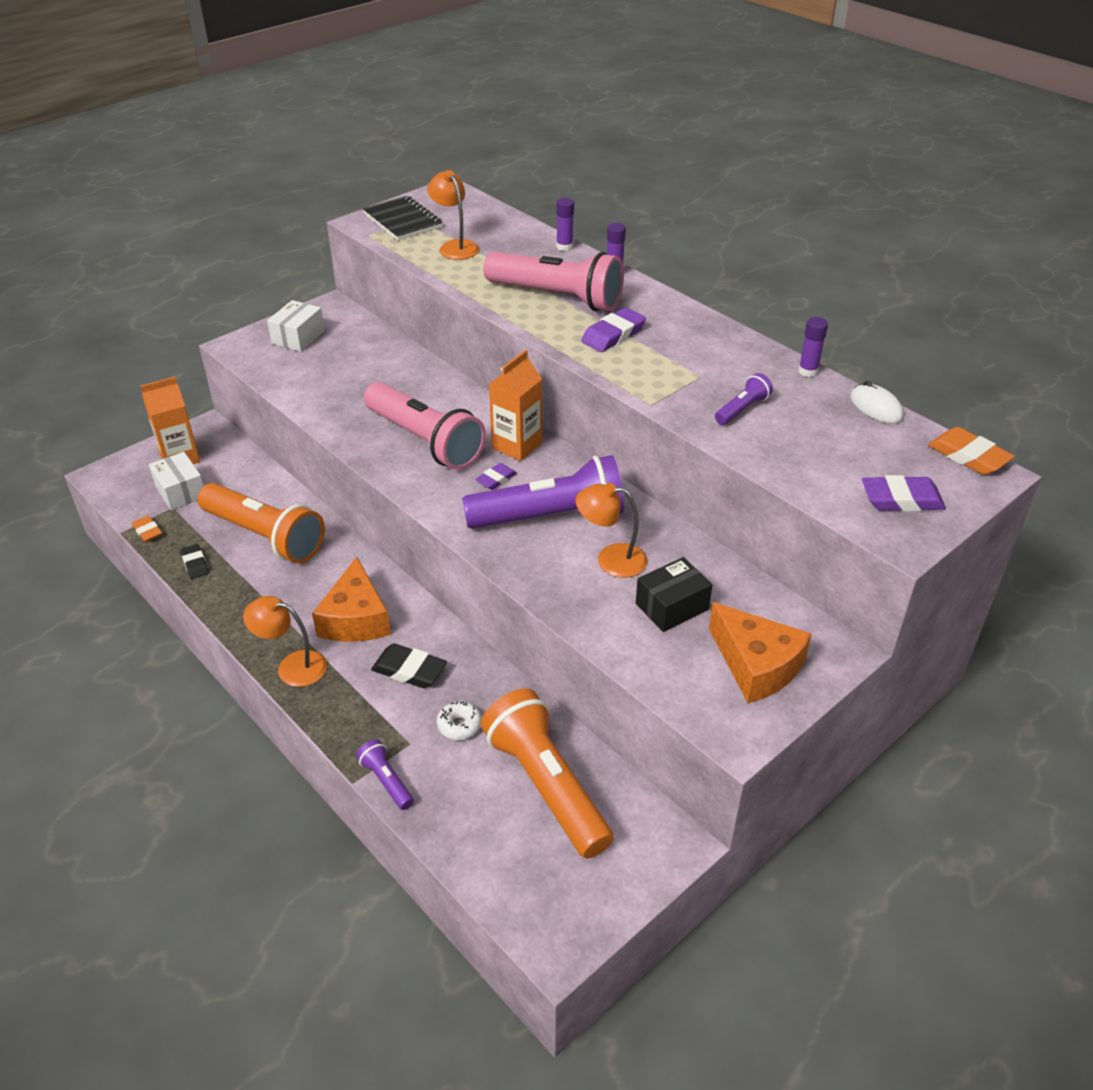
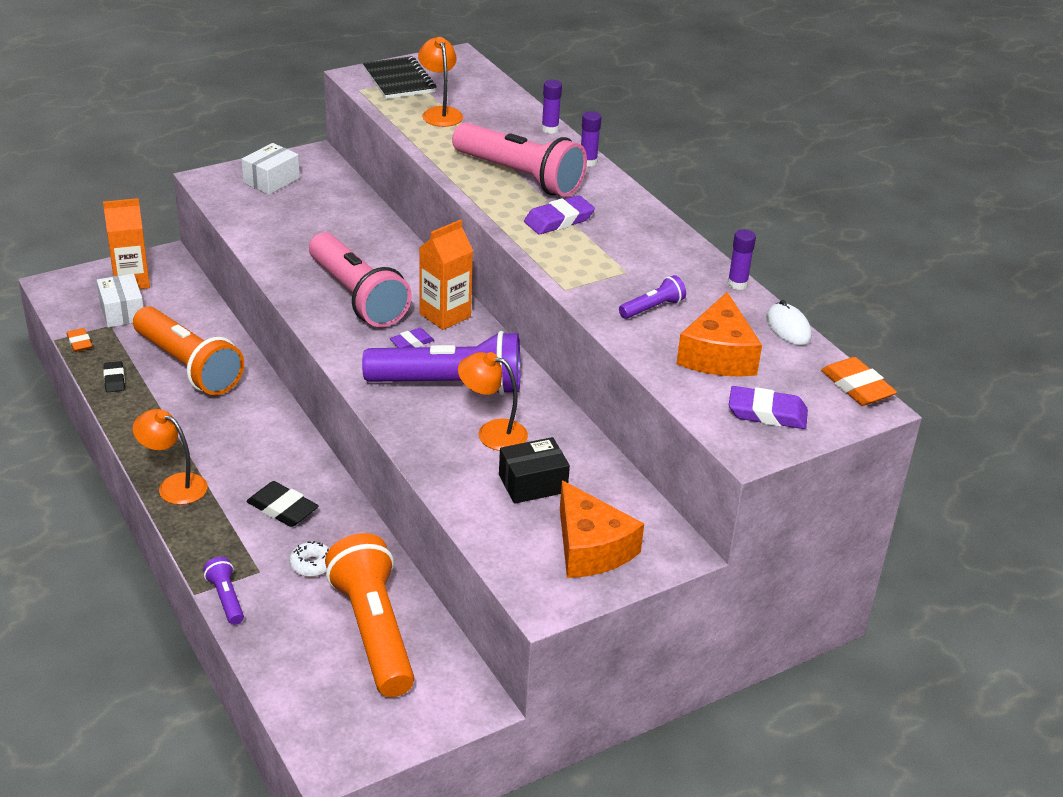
camera: 10 degrees right, 5 degrees down
(355, 618) = (248, 455): orange cheese -> orange cheese (718, 355)

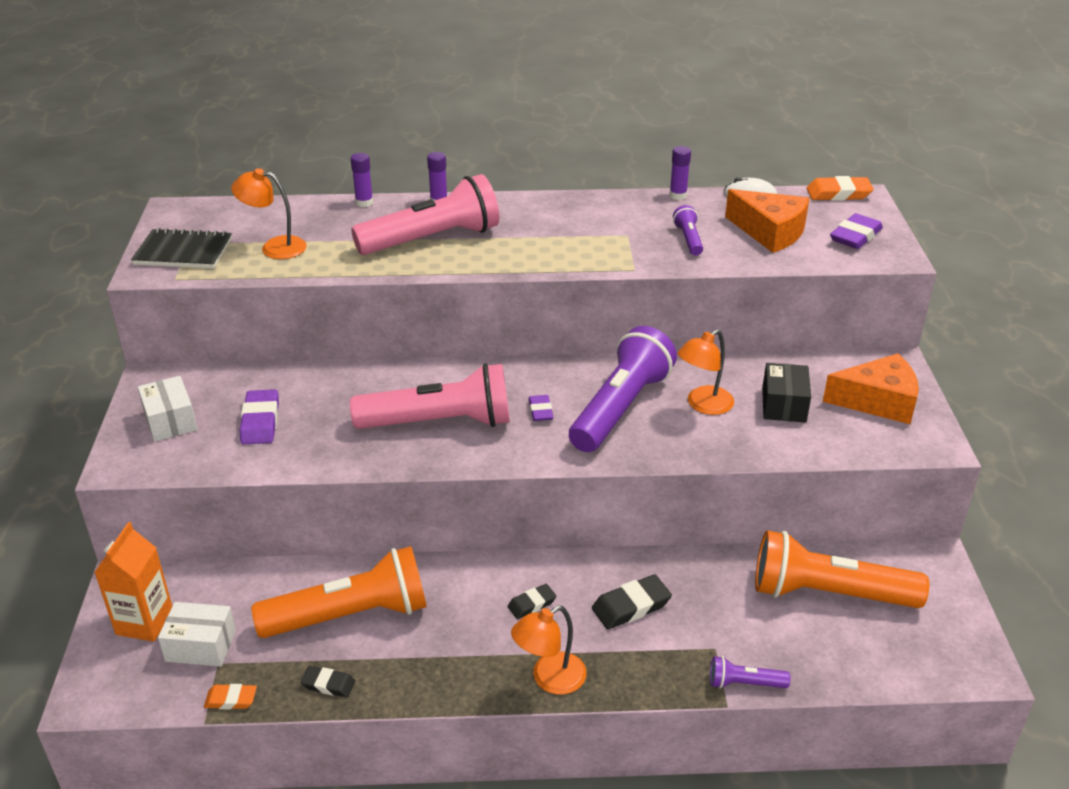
camera: 60 degrees left, 0 degrees up
(253, 453) = (532, 604): none -> black eraser
(311, 565) = (722, 608): white donut -> none
(445, 315) = (511, 380): orange carton -> none
(559, 220) = (523, 242): purple eraser -> purple eraser (260, 421)

